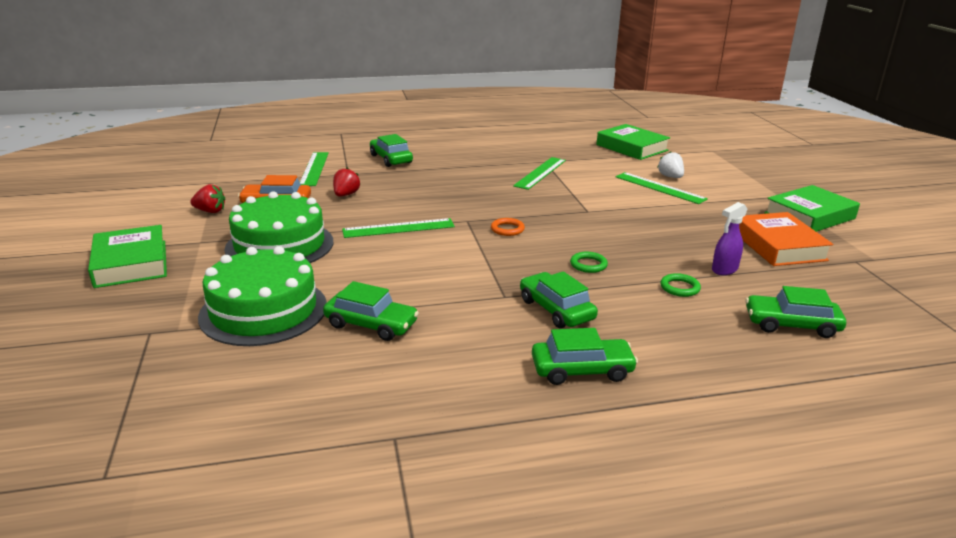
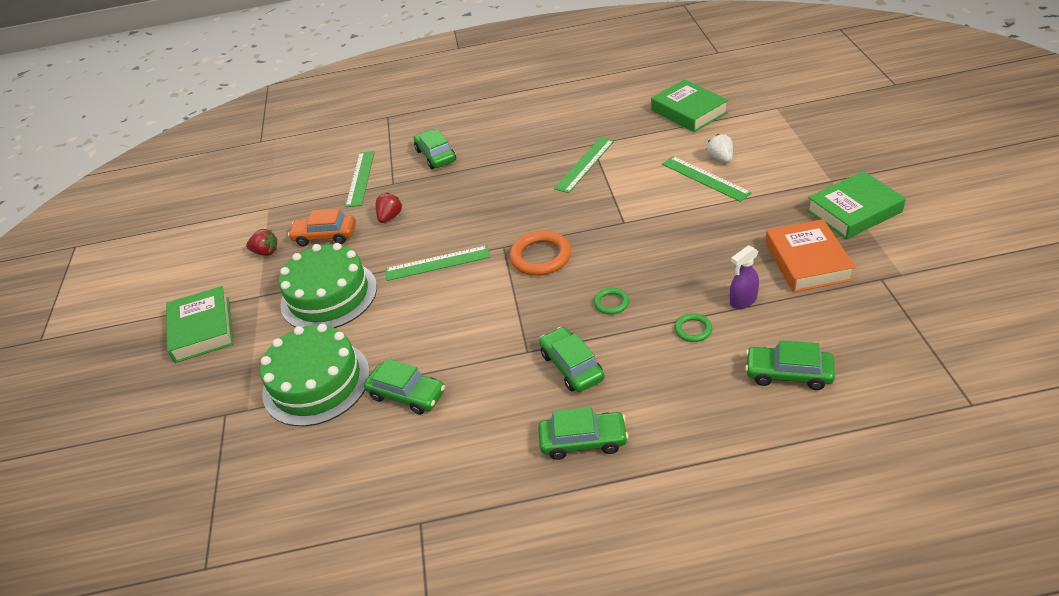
camera: 10 degrees right, 15 degrees up
(507, 229) = (540, 257): orange ring -> orange ring, size x1.88

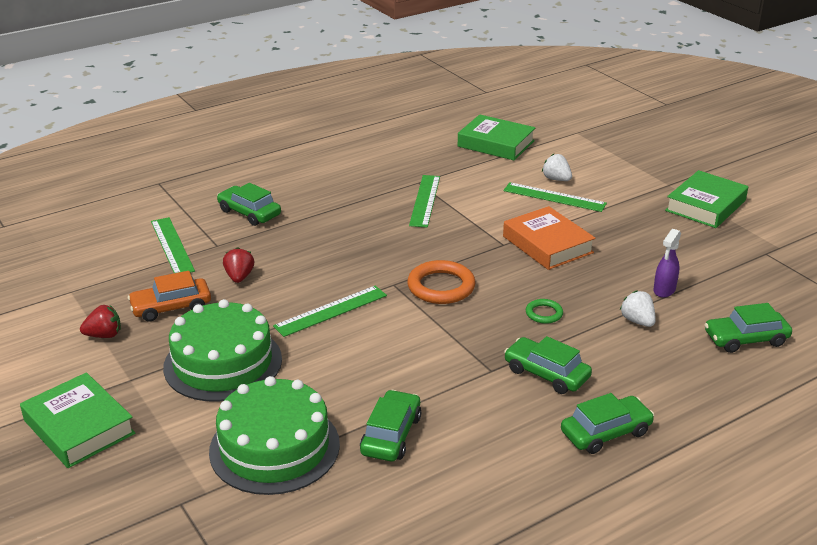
camera: 30 degrees left, 10 degrees down
(407, 394) = (391, 435): green car -> green car turned 75 degrees counterclockwise
(693, 329) = (637, 321): green ring -> white strawberry
(807, 261) = (696, 250): orange book -> orange book (547, 244)

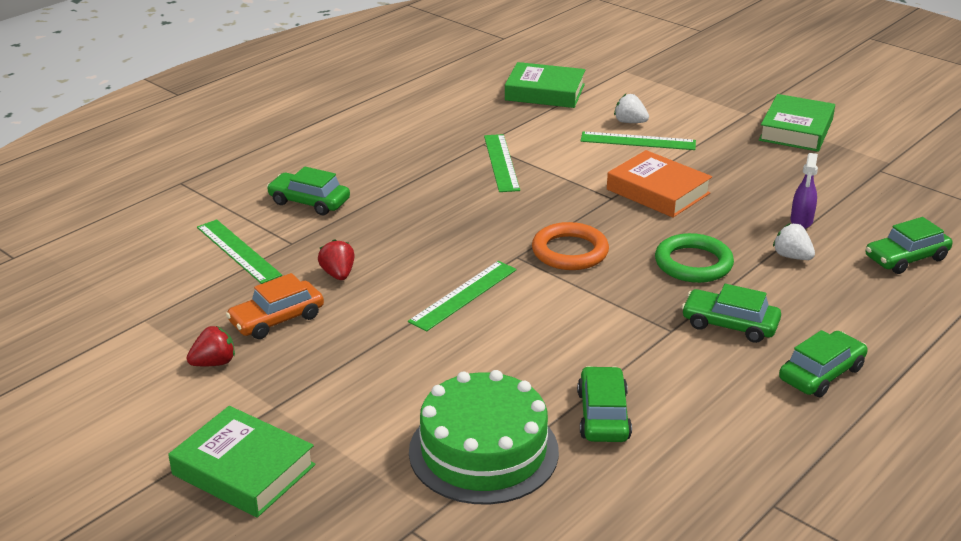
camera: 15 degrees left, 0 degrees up
(223, 363) = (373, 371): green cake -> none
(544, 313) = (693, 263): green ring -> green ring, size x1.88

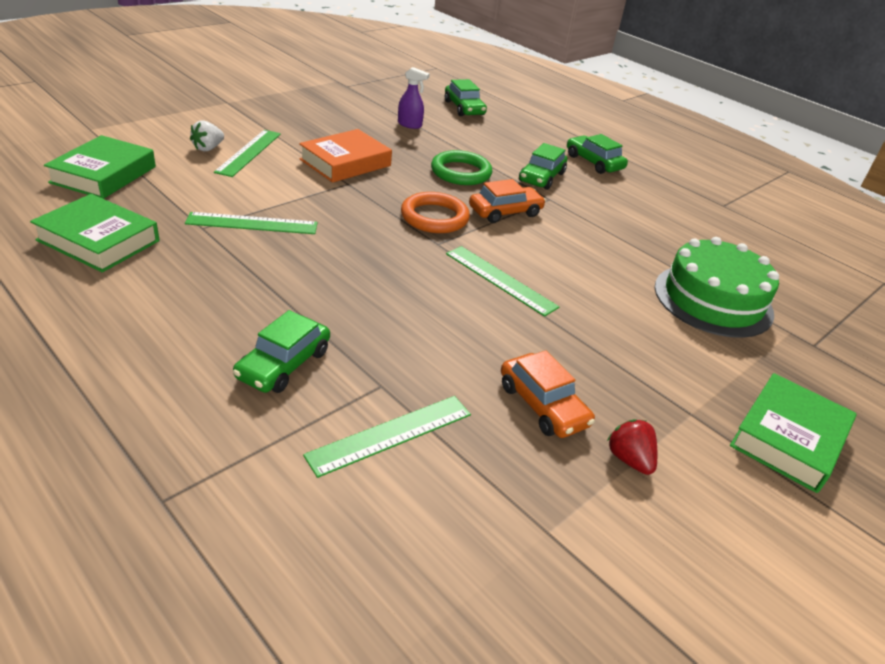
camera: 90 degrees left, 5 degrees up
(338, 274) = (456, 353): red strawberry -> none
(603, 415) = (656, 243): green car -> none
(612, 297) = (505, 212): none -> orange car
(792, 256) = (457, 139): white strawberry -> none
(796, 130) = (269, 94): green book -> green book (99, 240)

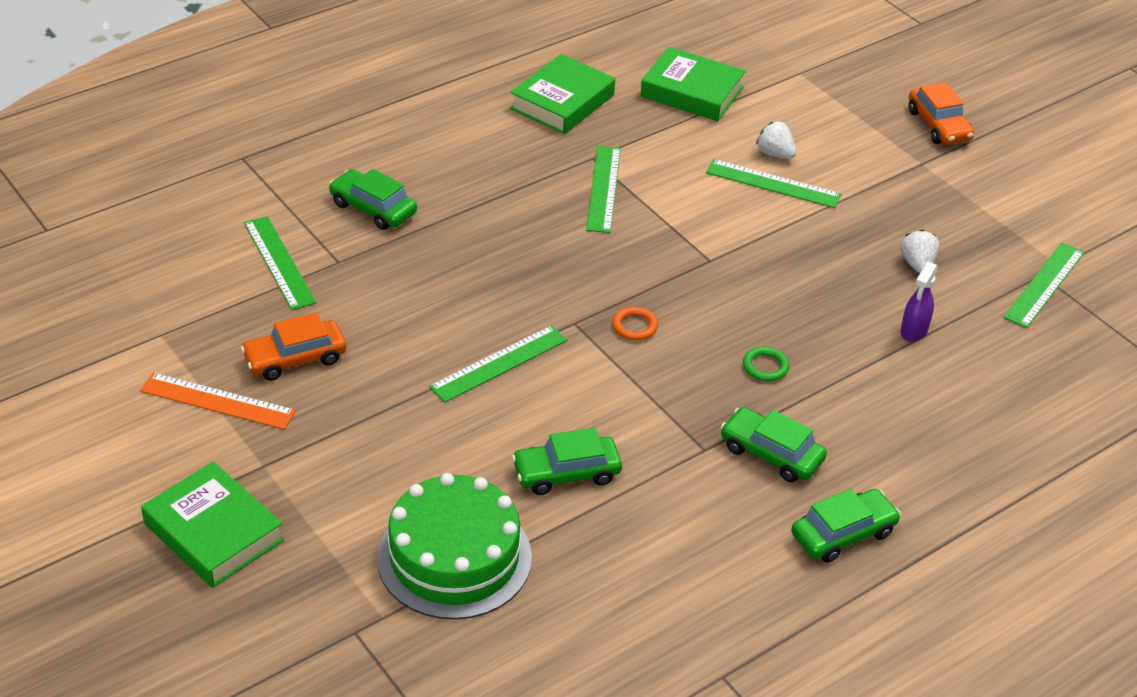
camera: 100 degrees right, 5 degrees up
(342, 116) = (917, 264): none -> white strawberry
(345, 163) = (766, 261): orange book -> none
(356, 86) = (1044, 284): none -> green ruler
(434, 217) = (634, 326): orange ring -> orange ring, size x0.53
(461, 172) = (765, 367): green ring -> green ring, size x0.53
(464, 108) = (1011, 403): green car -> green car (566, 473)
(505, 212) = (658, 394): orange car -> orange car (938, 125)
(629, 459) = (217, 401): red strawberry -> orange ruler

